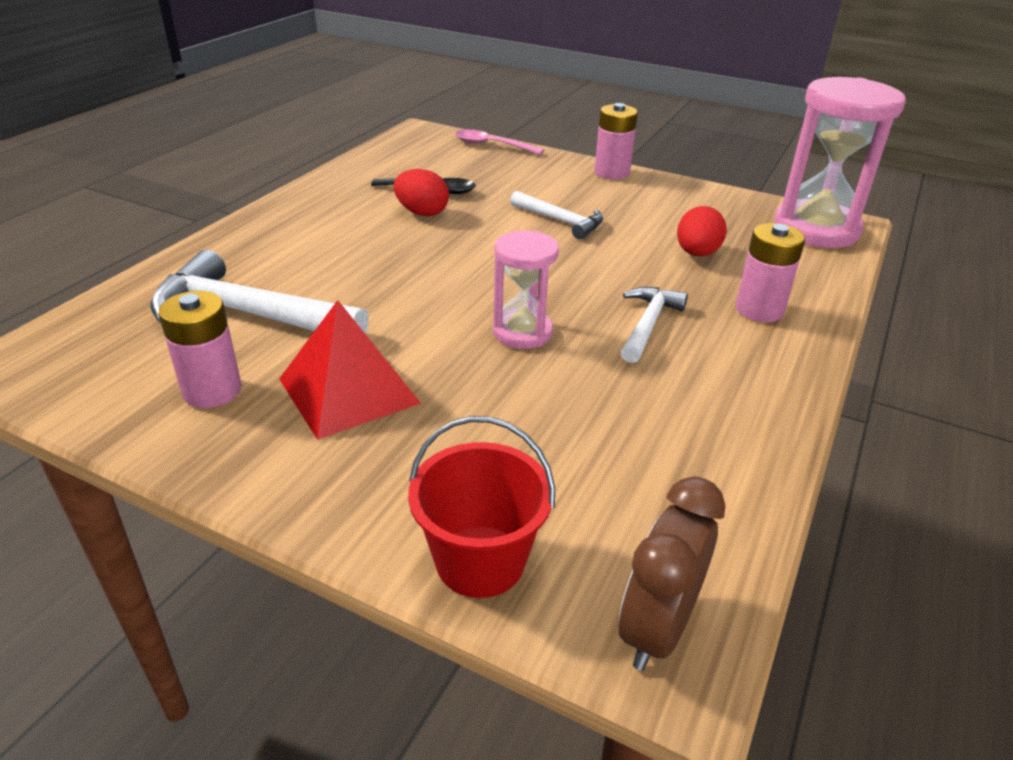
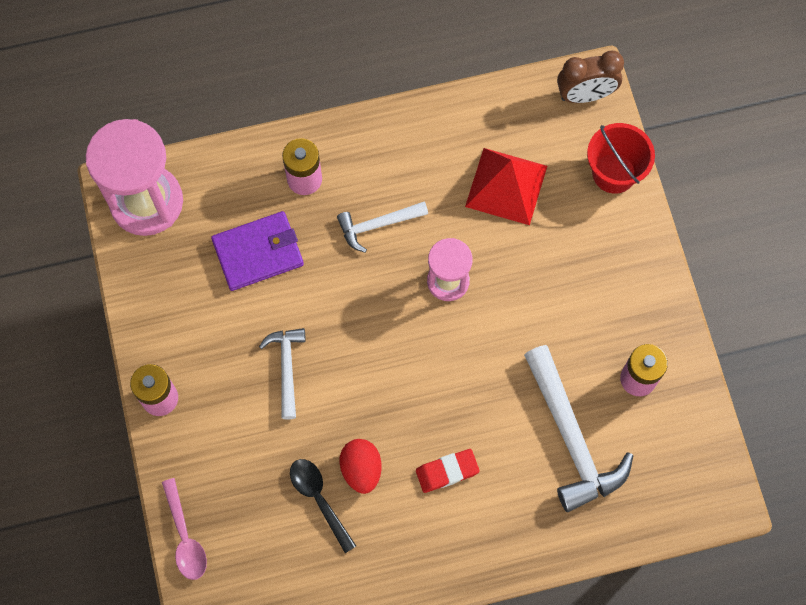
camera: 130 degrees left, 35 degrees up
(349, 243) = (447, 471): none -> red eraser
(349, 390) = (576, 317): red pyramid -> red pyramid (506, 186)
(697, 254) = (258, 252): red egg -> purple wallet

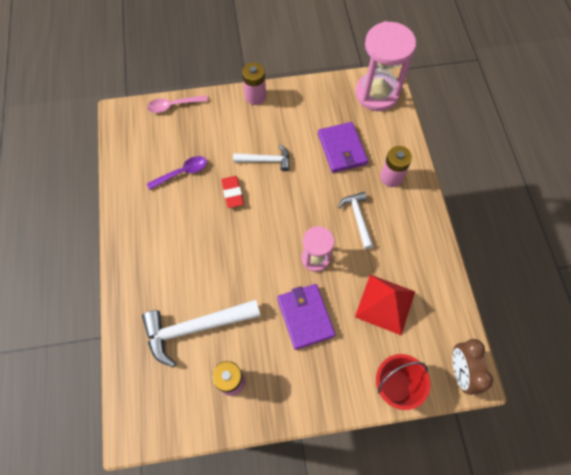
camera: 95 degrees right, 5 degrees down
(319, 499) = (182, 173): black spoon -> purple spoon
(361, 469) = (196, 196): red egg -> none
(447, 471) = (186, 246): red eraser -> red eraser (232, 193)
(537, 289) = (305, 317): none -> purple wallet

